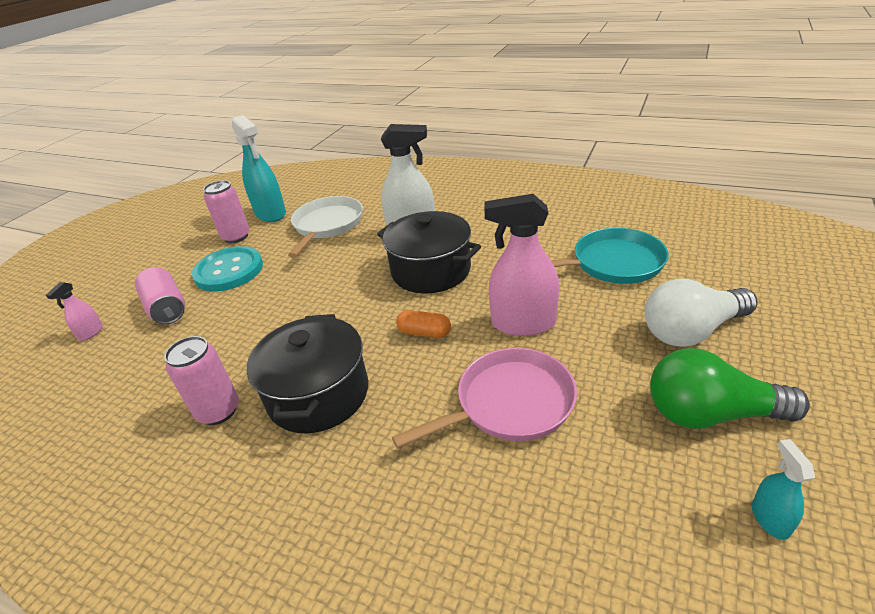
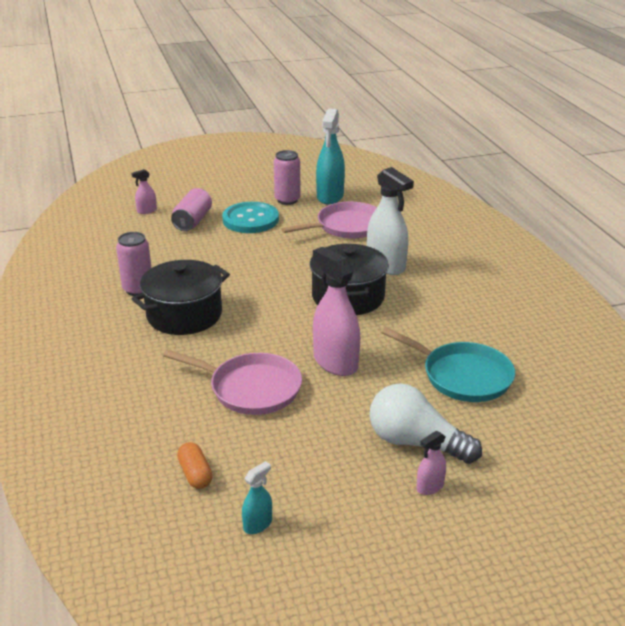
camera: 45 degrees right, 5 degrees down
(327, 225) = (347, 226): white pan -> pink pan
(424, 333) = (279, 326): orange capsule -> orange capsule (195, 474)
(710, 414) = (329, 476): green light bulb -> none
(766, 352) = (430, 486): none -> pink spray bottle

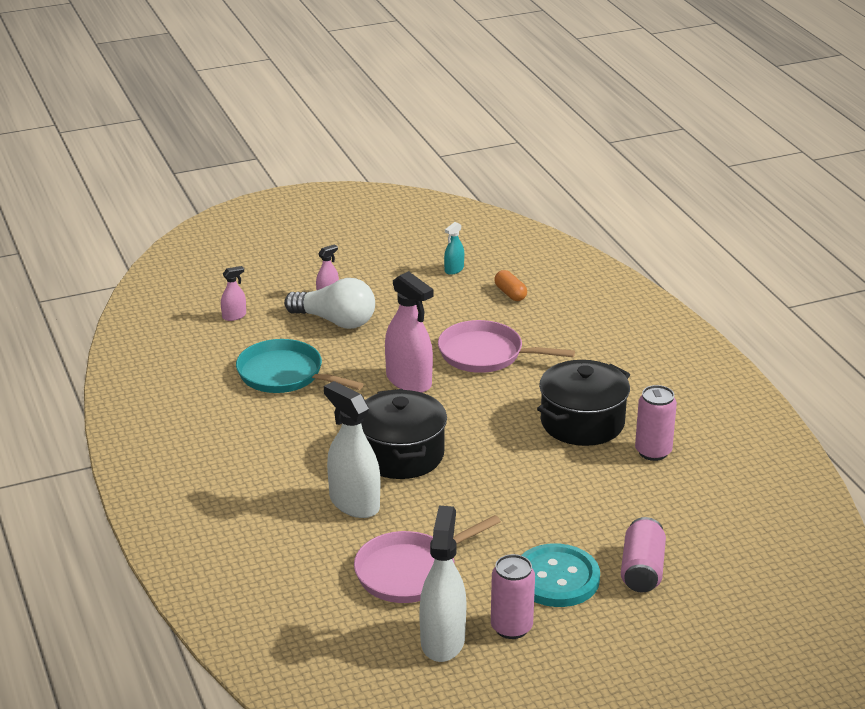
camera: 175 degrees right, 0 degrees up
(147, 211) = (723, 588): pink spray bottle -> pink spray bottle (234, 316)
(330, 196) = (442, 641): turquoise spray bottle -> white spray bottle

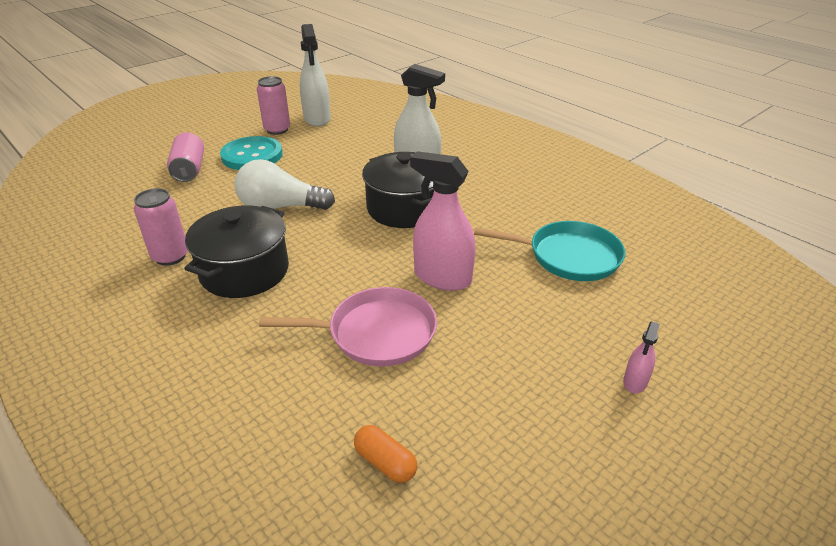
camera: 160 degrees right, 5 degrees up
(234, 316) = (700, 315): pink spray bottle -> none
(335, 321) = (584, 338): white light bulb -> white light bulb (280, 207)
(410, 572) = (353, 142): pink pan -> none
(454, 269) = (502, 500): turquoise spray bottle -> none

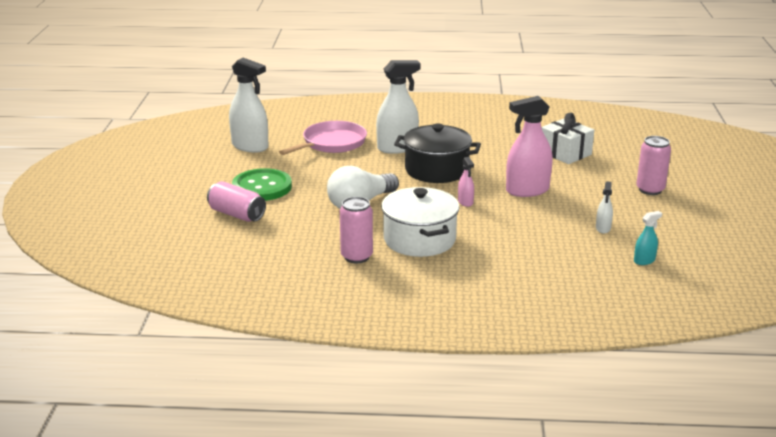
camera: 45 degrees left, 10 degrees down
(244, 271) = (419, 240): black pot -> white pot
(252, 155) = (262, 187): turquoise button -> green button
(277, 130) = (237, 165): pink can -> pink can (650, 190)
(376, 333) = (546, 226): pink pan -> pink pan (332, 143)
(385, 462) = (644, 261): orange capsule -> turquoise spray bottle
(428, 378) = (603, 228): none -> white spray bottle
(569, 256) = (565, 153): turquoise pan -> white gift
(635, 382) = (677, 186): pink spray bottle -> pink spray bottle (465, 202)

